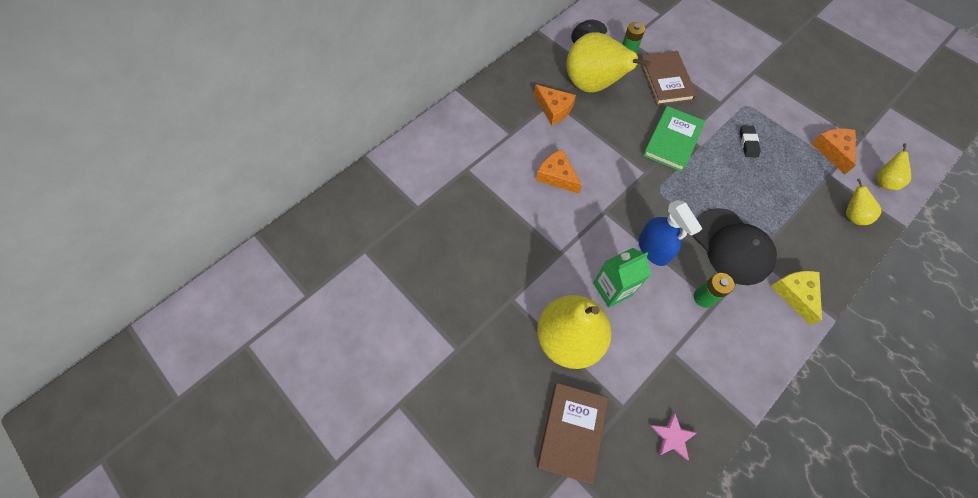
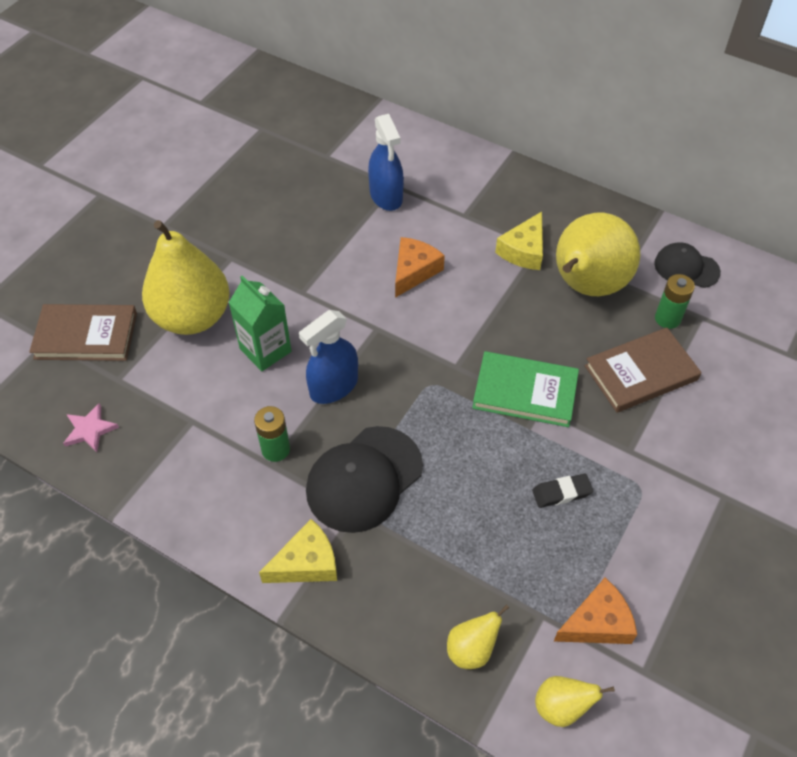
camera: 75 degrees right, 10 degrees down
(476, 176) = (386, 196): none -> blue spray bottle
(554, 109) = (523, 250): orange cheese -> yellow cheese

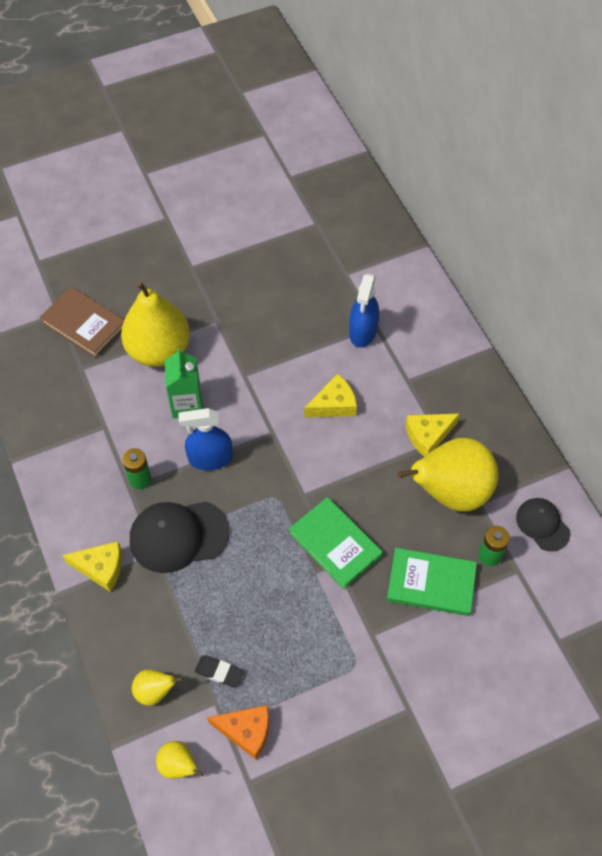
camera: 35 degrees right, 5 degrees up
(90, 430) = (40, 394): pink star -> none
(414, 271) = (334, 404): orange cheese -> yellow cheese
(561, 493) = (298, 631): black eraser -> black eraser (219, 672)
(641, 373) = (431, 583): brown book -> green book

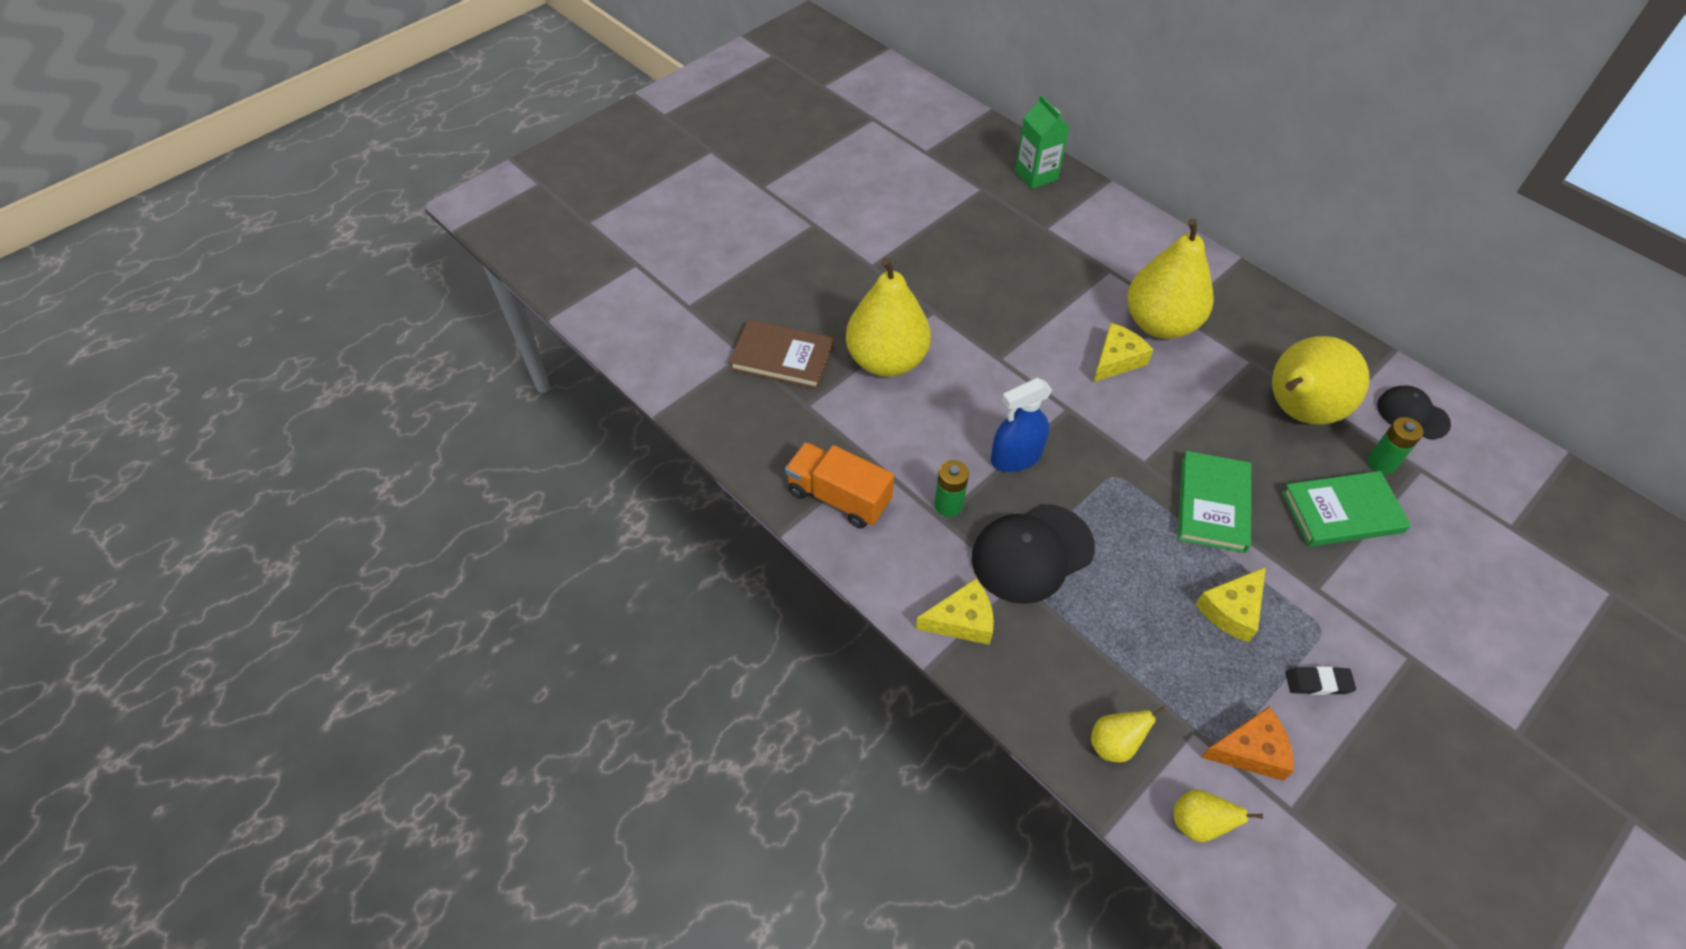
camera: 20 degrees left, 5 degrees down
(66, 447) = (839, 497): none -> orange truck
(187, 404) = (953, 407): green carton -> green carton (1036, 175)
(219, 672) = (1175, 693): black eraser -> black eraser (1318, 683)
(335, 544) = (1213, 504): green book -> green book turned 75 degrees clockwise
(363, 332) = (1100, 279): blue spray bottle -> none
(387, 385) = (1160, 324): none -> yellow pear
(428, 436) = (1236, 362): yellow cheese -> yellow cheese (1232, 610)

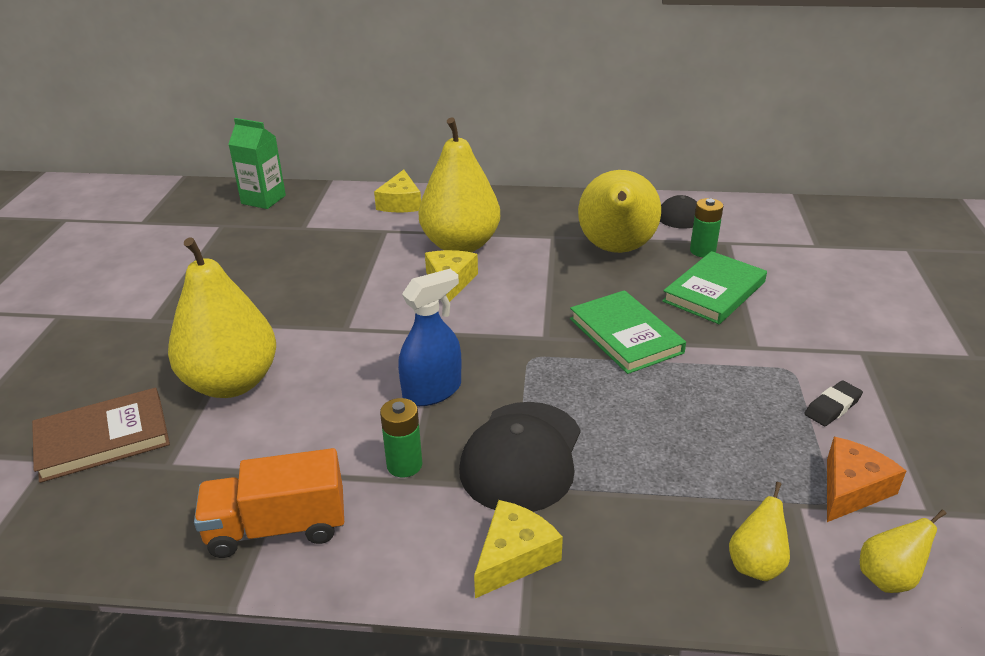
camera: 40 degrees left, 20 degrees down
(1016, 457) = (432, 391): blue spray bottle -> blue spray bottle turned 150 degrees counterclockwise
(1232, 610) = (720, 397): yellow cheese -> yellow cheese (400, 203)

